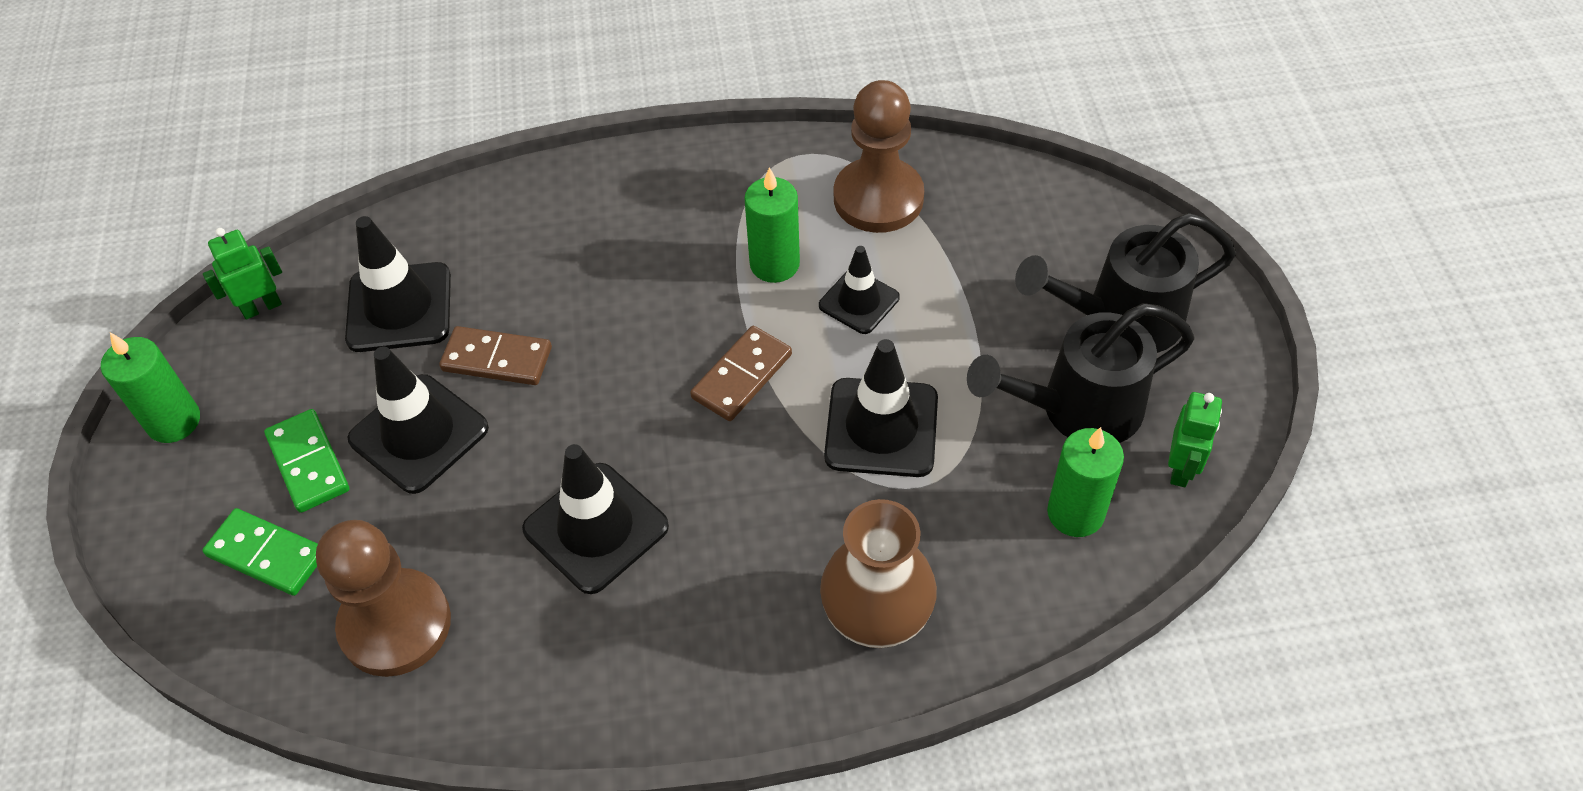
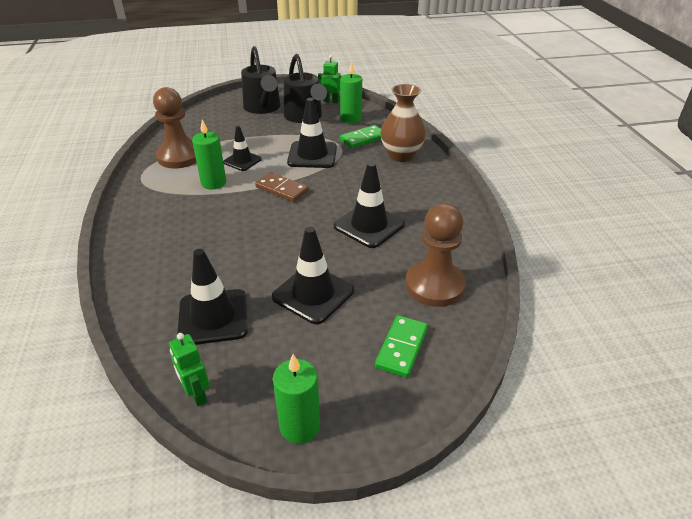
camera: 95 degrees left, 15 degrees down
(308, 463) = (334, 340): green domino -> green domino (363, 138)
(497, 359) = (261, 269): brown domino -> none

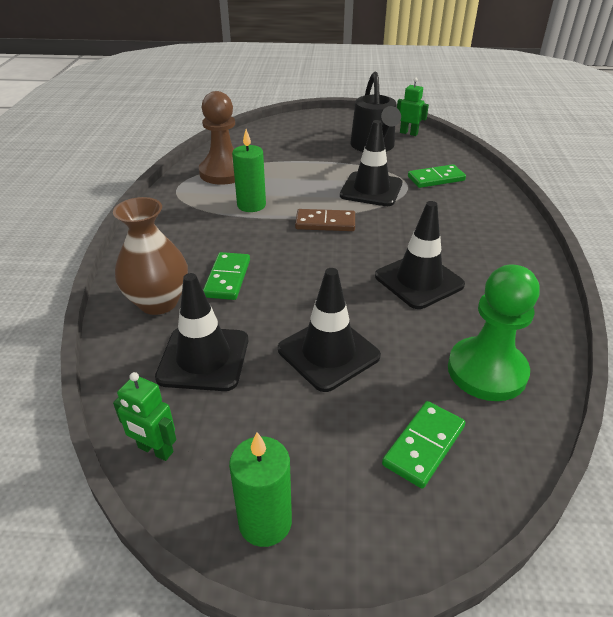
camera: 15 degrees right, 0 degrees up
(196, 394) = (155, 450): green robot -> green robot turned 45 degrees counterclockwise
(212, 249) = (227, 278): none -> green domino
(242, 161) = (290, 185): black traffic cone -> none
(263, 108) = (329, 132): black watering can -> none
(282, 189) = (325, 223): brown domino -> brown domino turned 45 degrees counterclockwise
(351, 119) = (427, 155): green candle -> none
(401, 155) = (478, 204): brown vase -> brown vase (158, 302)
(434, 285) = (486, 371): brown pawn -> green pawn

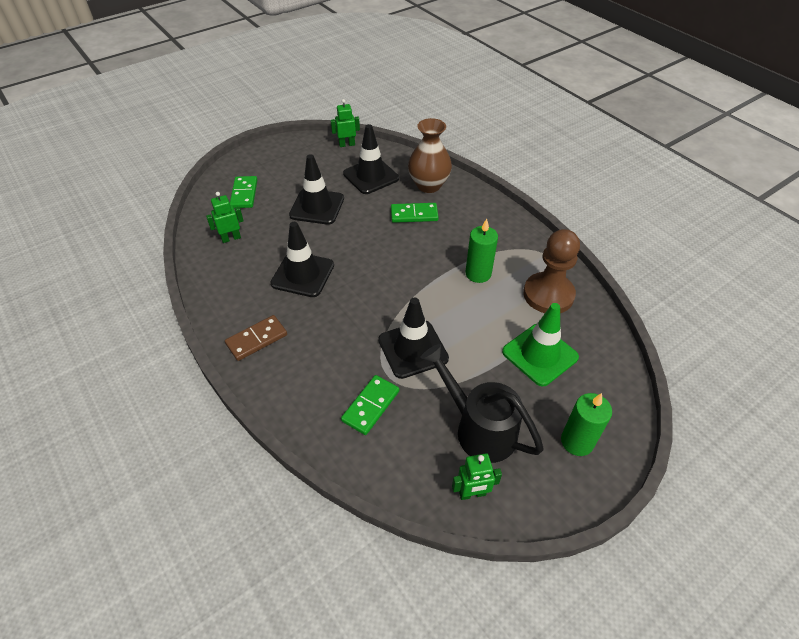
camera: 140 degrees right, 10 degrees up
(227, 278) = (414, 215): green domino -> green domino turned 60 degrees counterclockwise
(265, 522) = (286, 148): green candle -> green candle (577, 441)
(286, 154) = (540, 354): none -> green traffic cone
(325, 223) = (408, 288): brown domino -> brown domino (256, 339)
(486, 371) = (231, 238): green pawn -> green robot

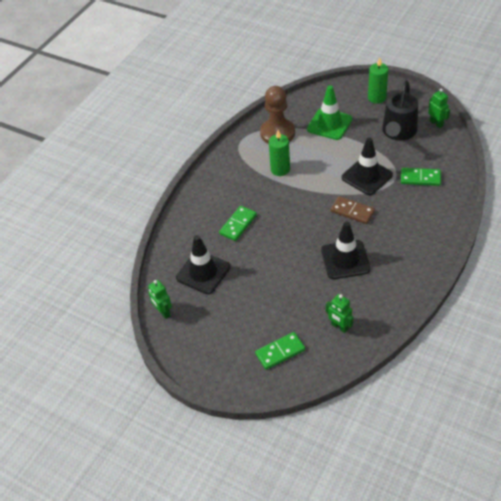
camera: 110 degrees left, 0 degrees up
(256, 339) = (418, 254): brown domino -> brown domino (352, 211)
(317, 207) = (265, 289): black traffic cone -> none
(414, 215) = (238, 224): green domino -> green domino turned 60 degrees clockwise
(428, 185) = (195, 230): brown vase -> none

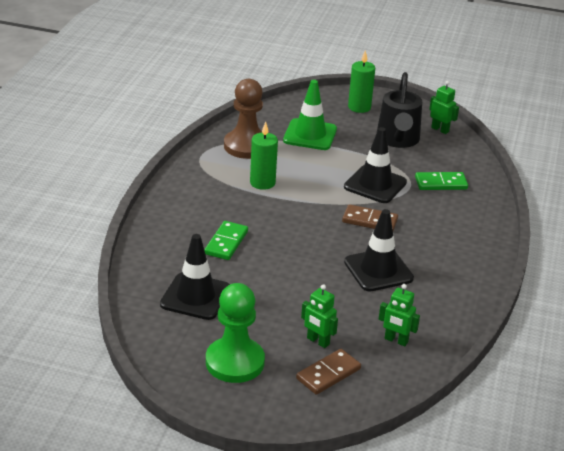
camera: 20 degrees left, 15 degrees down
(163, 312) = (153, 344): green robot -> green robot (318, 341)
(215, 334) = (235, 362): none -> green pawn
(280, 352) = (328, 374): green domino -> brown domino

